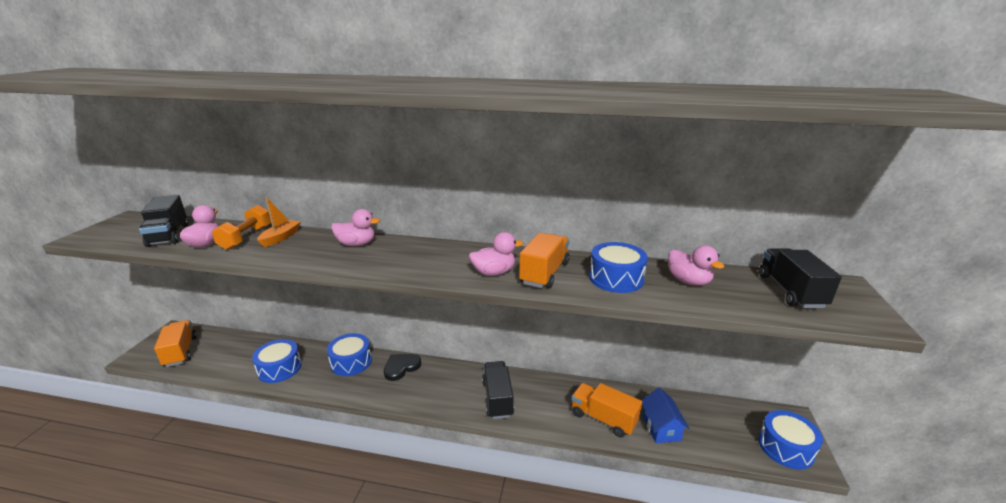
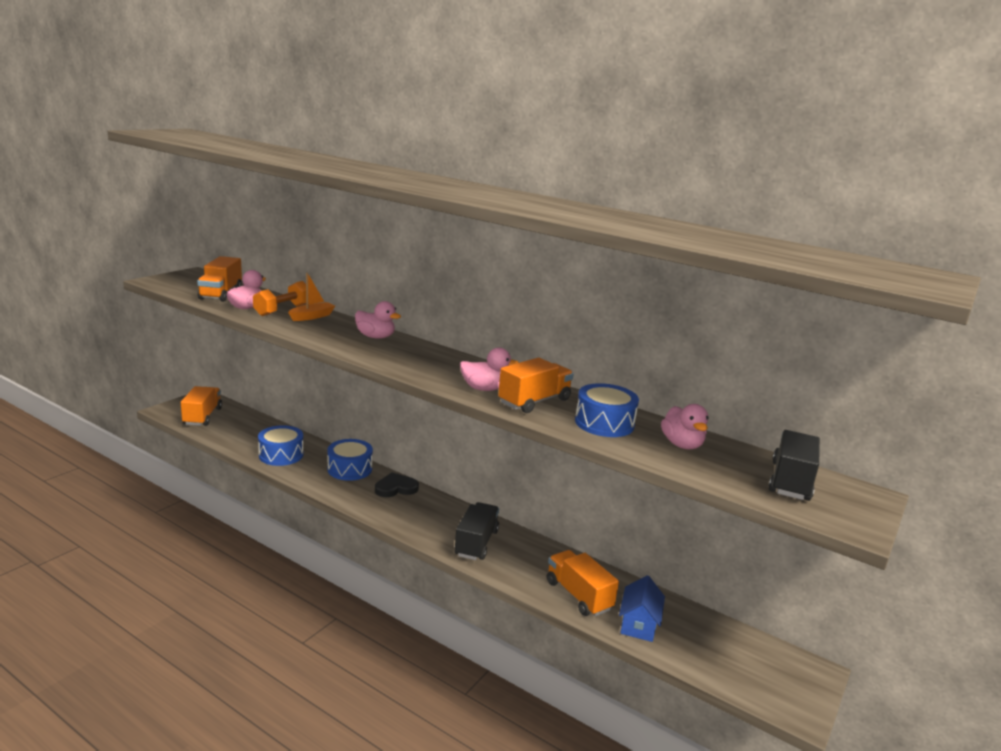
camera: 20 degrees right, 5 degrees down
(169, 235) = (221, 294): black truck -> orange truck
(785, 447) = (778, 690): blue drum -> none

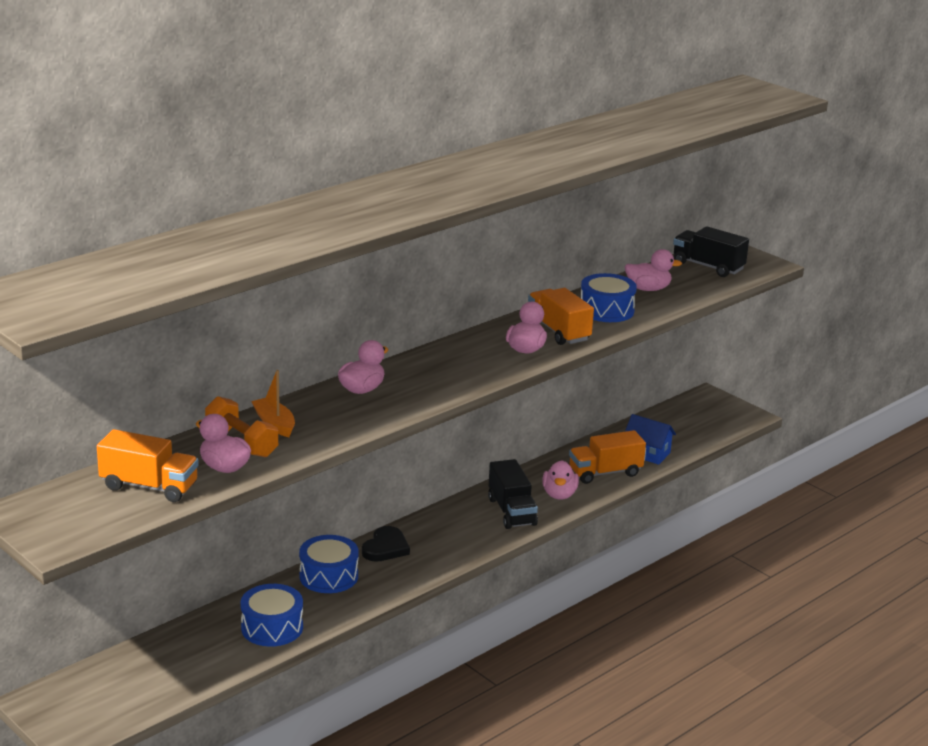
camera: 75 degrees left, 5 degrees up
(202, 416) = (115, 698): orange truck -> none
(396, 488) = (385, 547): black heart -> black heart turned 150 degrees counterclockwise
(476, 543) = (511, 511): black truck -> black truck turned 135 degrees counterclockwise
(520, 568) = (559, 494): none -> pink duck

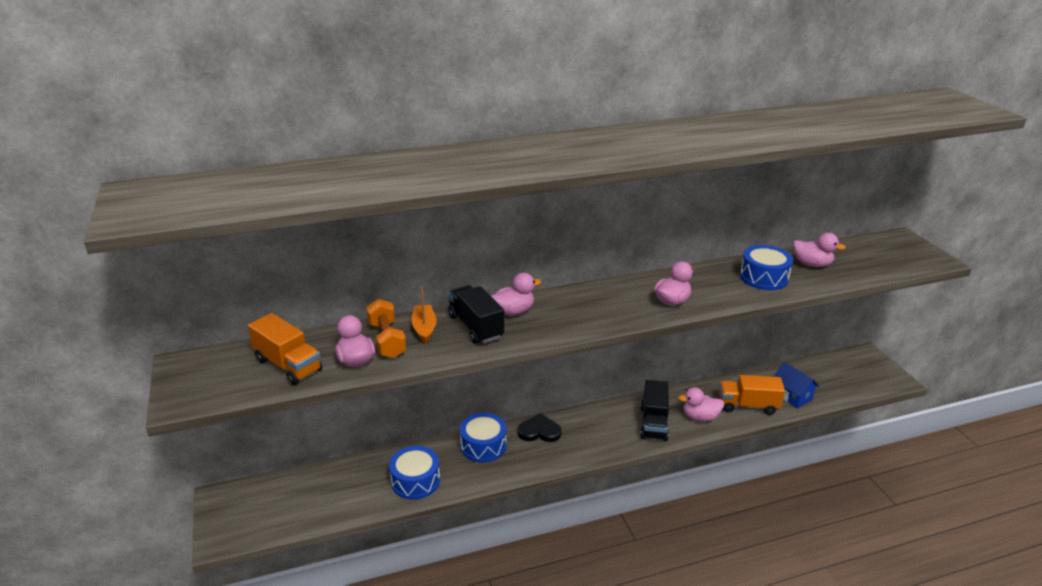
camera: 25 degrees right, 5 degrees up
(385, 547) = (539, 431): black heart -> black heart turned 135 degrees counterclockwise
(558, 331) = (710, 289): orange truck -> none
(559, 494) = (700, 417): pink duck -> pink duck turned 60 degrees clockwise
(708, 266) = (877, 253): black truck -> black truck (475, 326)

